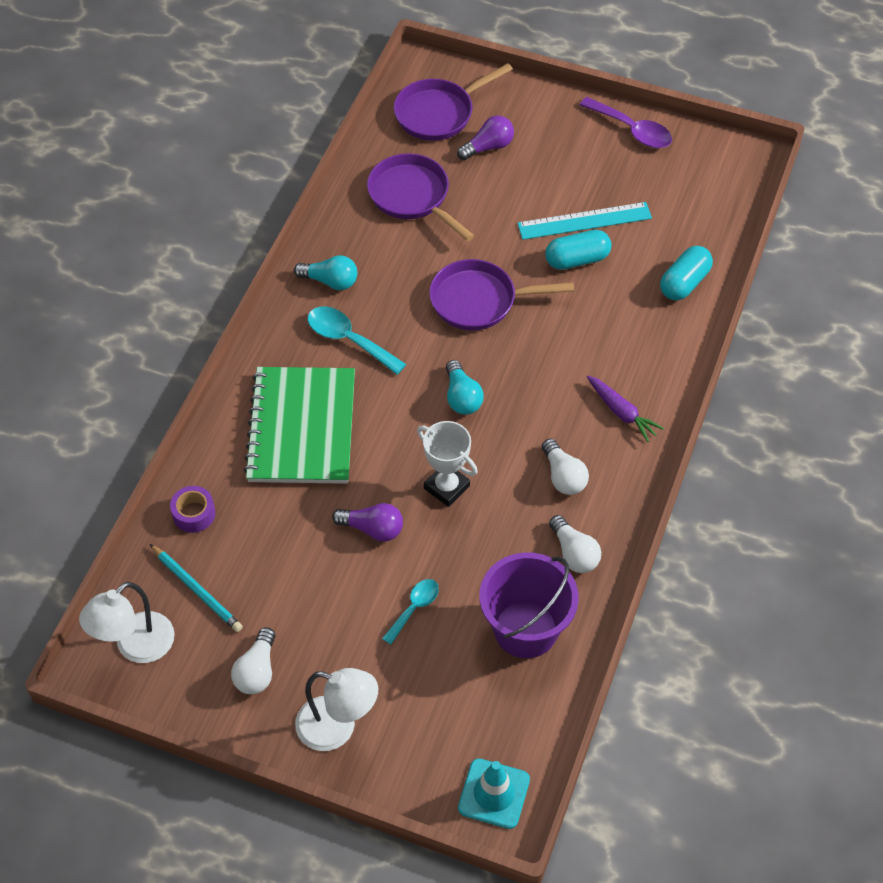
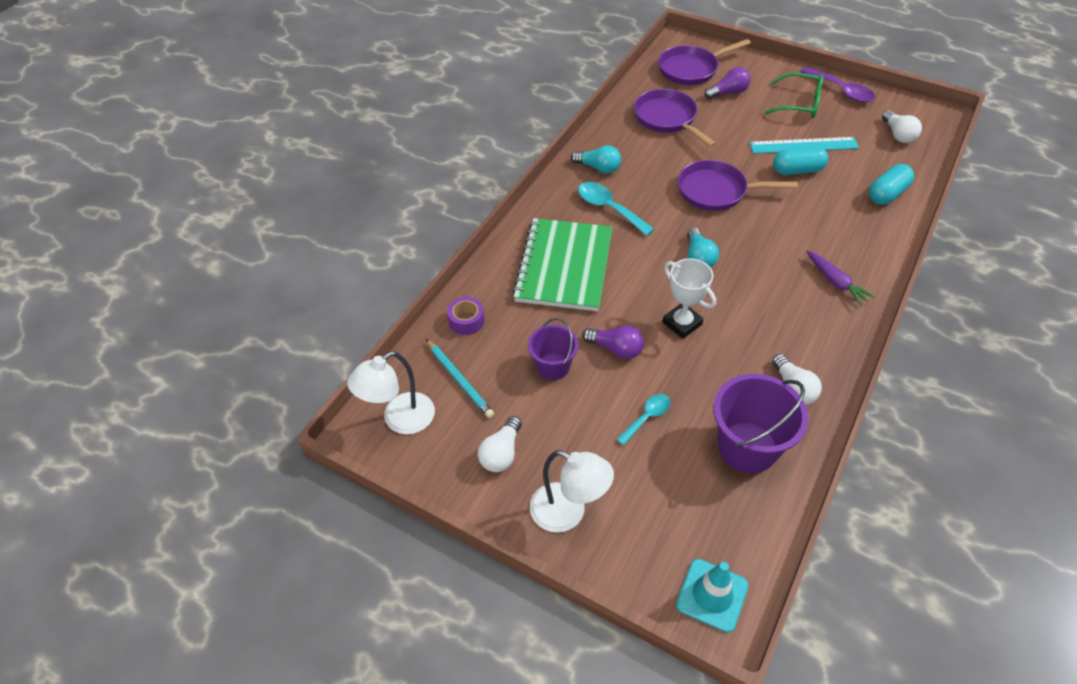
camera: 10 degrees right, 5 degrees down
(302, 560) = (553, 366): none -> purple bucket
(563, 476) = (784, 326): white light bulb -> white light bulb (898, 135)
(579, 156) = (799, 104): none -> green glasses

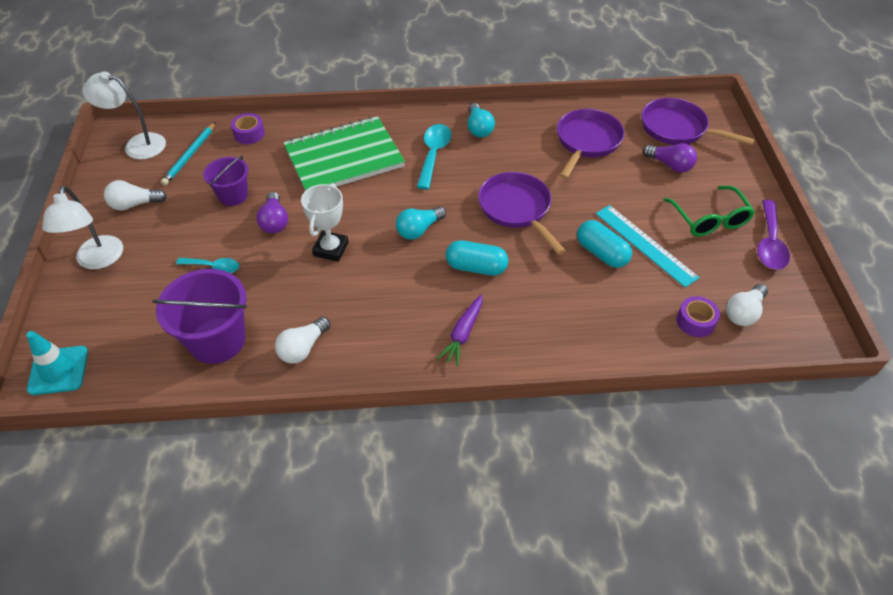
camera: 55 degrees right, 0 degrees up
(887, 194) = (632, 333): turquoise capsule -> turquoise capsule (476, 267)
(893, 160) = (695, 321): none -> purple tape

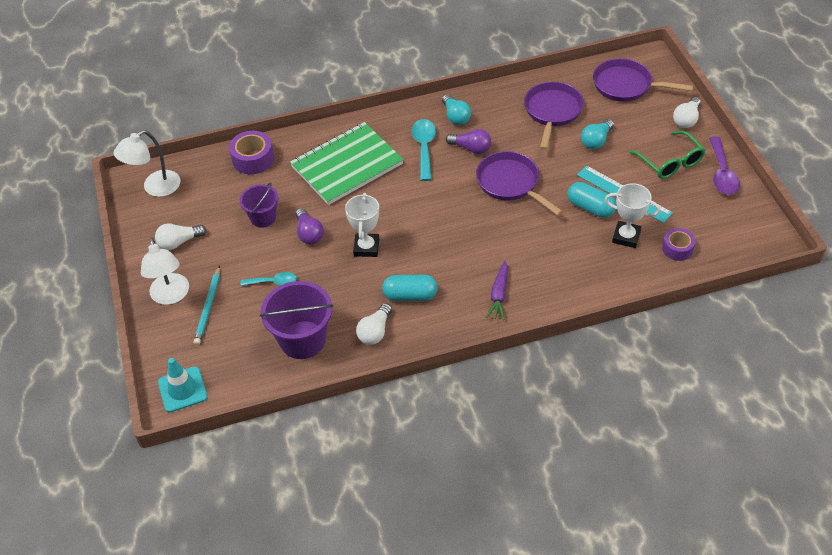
camera: 10 degrees left, 0 degrees up
(137, 145) = (155, 188): white lamp -> white lamp turned 45 degrees counterclockwise
(190, 155) = (208, 189): turquoise pencil -> turquoise pencil (208, 307)
(249, 134) = (253, 159): purple tape -> purple tape, size x1.50
(419, 230) = (434, 217): turquoise light bulb -> turquoise light bulb (596, 141)
(476, 267) = (492, 239): turquoise capsule -> turquoise capsule (410, 295)
(635, 295) = (626, 237): none -> white trophy
(670, 165) = (627, 120): purple light bulb -> purple light bulb (471, 148)
(743, 312) = (712, 234): white light bulb -> white light bulb (686, 119)

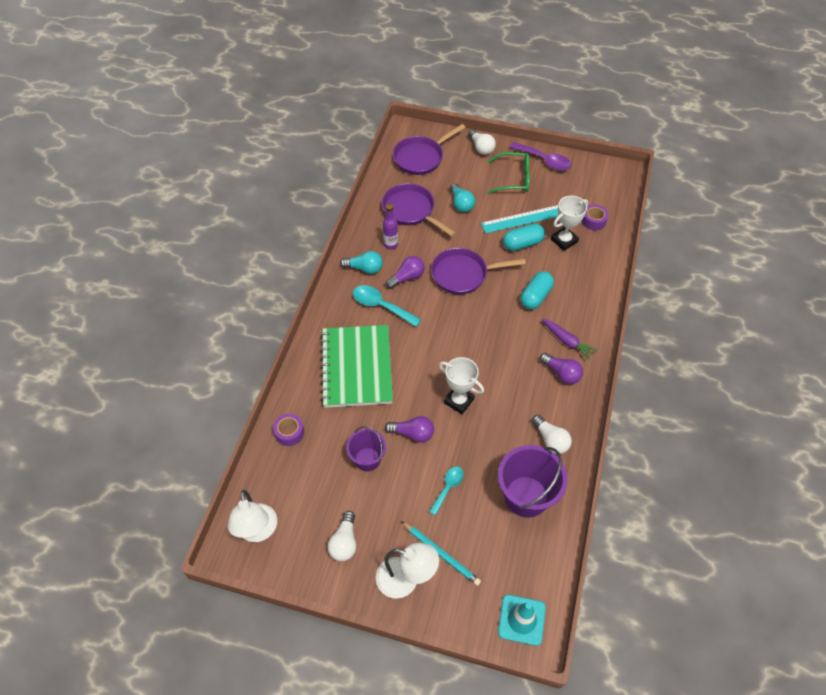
camera: 60 degrees left, 5 degrees up
(253, 159) = (289, 432): purple tape -> purple tape, size x0.67
(410, 295) = (529, 397): turquoise capsule -> turquoise capsule (535, 296)
(457, 307) = (561, 373): none -> purple light bulb
(498, 119) = (390, 244): none -> purple bottle

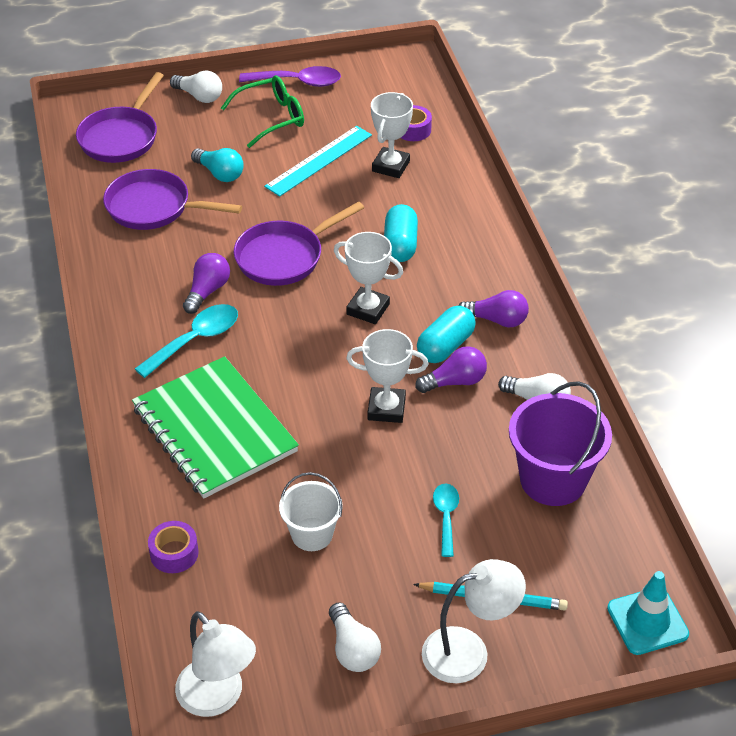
camera: 30 degrees left, 10 degrees down
(364, 268) = (137, 304): turquoise light bulb -> none
(367, 459) = (312, 534): purple bucket -> white bucket
(381, 306) = (195, 340): turquoise spoon -> turquoise spoon turned 135 degrees clockwise
(390, 244) = (154, 260): purple bottle -> none
(412, 433) = (352, 475): purple light bulb -> purple light bulb (455, 381)
(489, 331) = (368, 309): none -> white trophy
(522, 244) = (338, 190): turquoise capsule -> turquoise capsule (445, 346)
(567, 341) = (478, 280): purple carrot -> none

